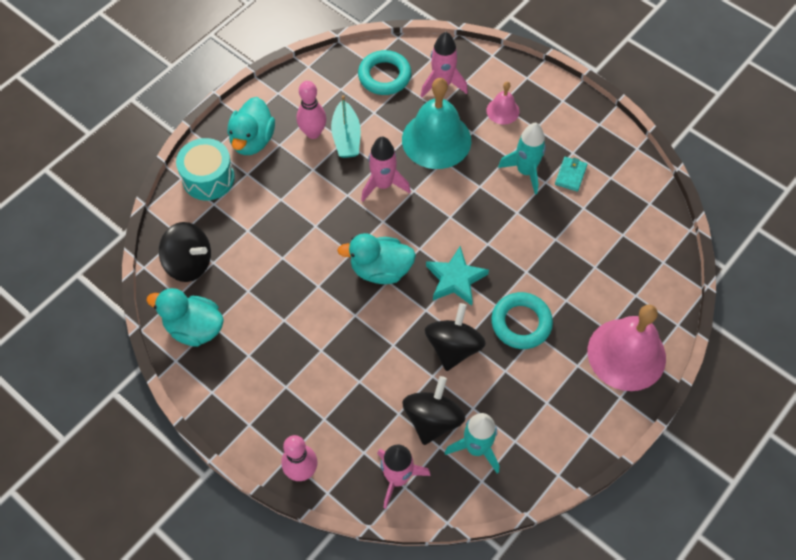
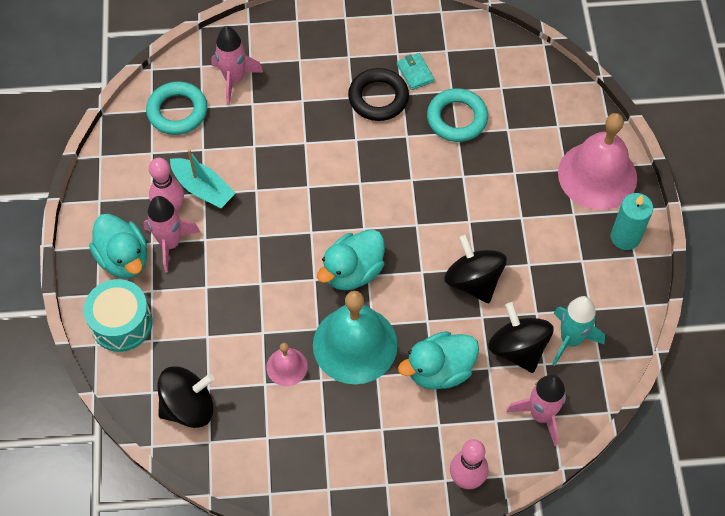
camera: 45 degrees left, 0 degrees up
(194, 328) = (255, 453): turquoise duck -> turquoise duck (439, 370)
(383, 185) = (278, 202): pink rocket -> pink rocket (170, 243)
(436, 140) = (280, 130): turquoise bell -> turquoise bell (355, 344)
(455, 279) = (417, 228): turquoise star -> none
(502, 111) = (307, 63): pink bell -> pink bell (287, 367)
(521, 323) = (501, 218): turquoise ring -> turquoise ring (457, 118)
(525, 171) = (378, 98): turquoise rocket -> black ring
(598, 415) = (625, 237): none -> turquoise candle

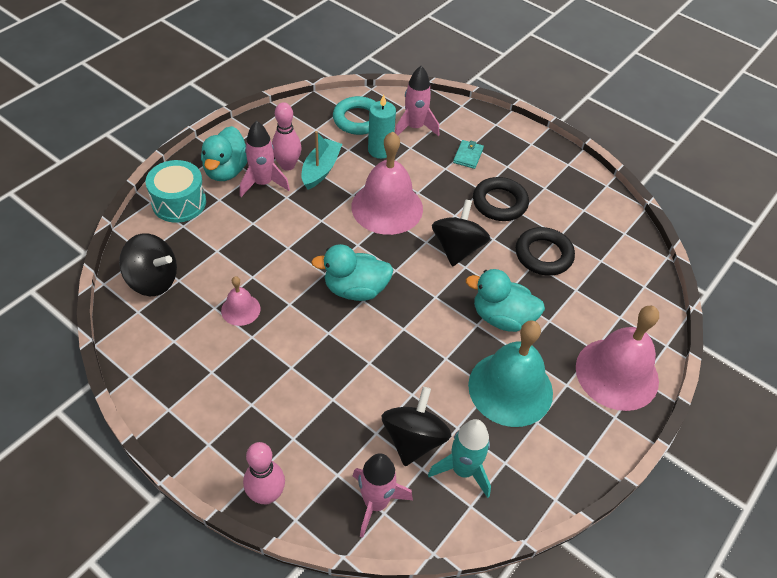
camera: 40 degrees right, 10 degrees down
(203, 189) = (321, 170): turquoise boat -> turquoise boat turned 150 degrees counterclockwise
(296, 178) = (387, 207): none -> pink bell
(355, 344) = (301, 334): turquoise bell -> turquoise bell (510, 388)
(415, 73) = (544, 207): turquoise wallet -> turquoise wallet (468, 156)
(439, 370) = (338, 402): turquoise duck -> turquoise duck (502, 317)
(457, 118) = (543, 255): turquoise ring -> black ring
(473, 281) = (434, 365): black spinning top -> black spinning top (457, 248)
(625, 237) = (593, 435): turquoise candle -> turquoise candle (380, 150)

